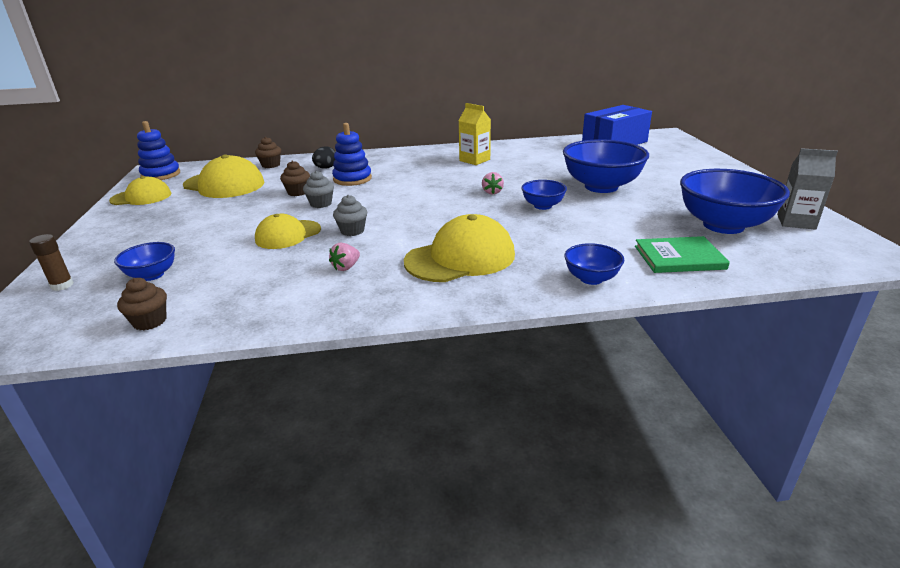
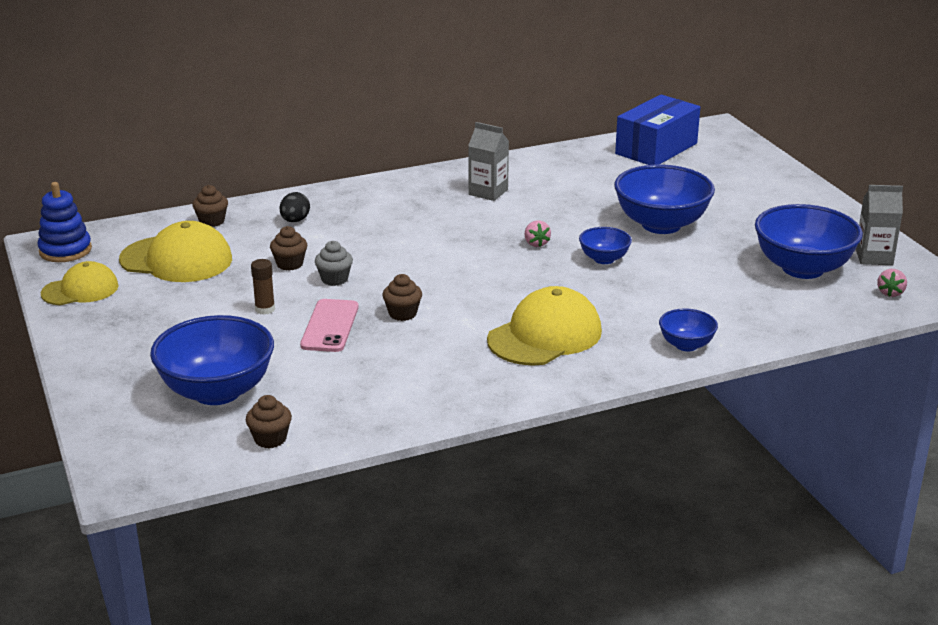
camera: 15 degrees left, 0 degrees up
(62, 285) = (124, 414): brown glue stick -> brown glue stick (265, 309)
(152, 275) = (217, 391): blue bowl -> blue bowl, size x1.97
(288, 235) = (330, 326): yellow cap -> pink phone
(346, 267) = (429, 359): pink strawberry -> pink strawberry (890, 293)
(352, 179) = (346, 237): blue stacking toy -> none
(352, 231) = (402, 313): grey cupcake -> brown cupcake
(474, 160) = (488, 192): yellow carton -> grey carton
(679, 257) = (764, 312): green book -> none

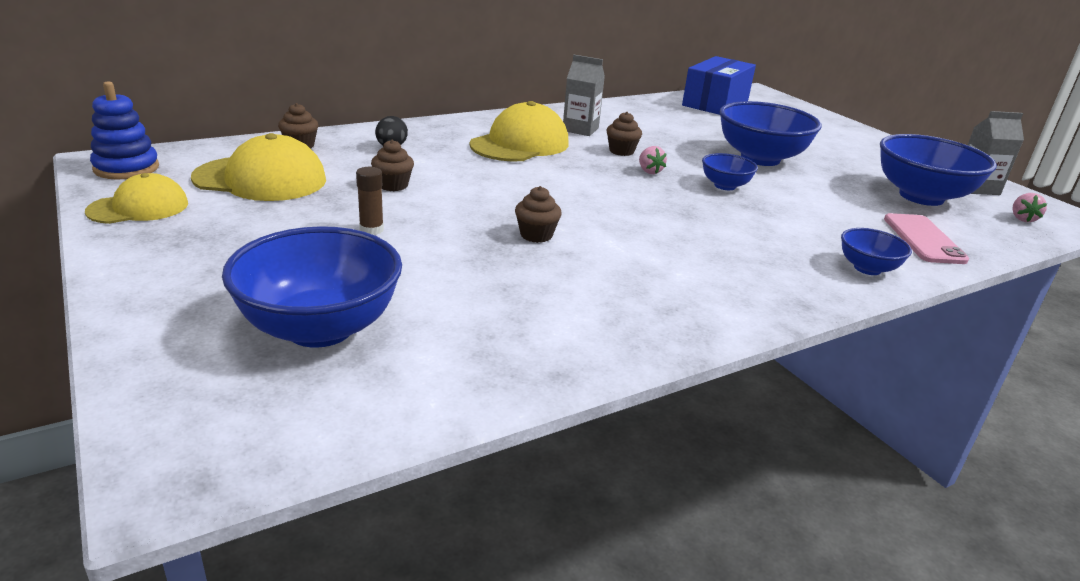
camera: 10 degrees left, 0 degrees up
(270, 439) = (405, 396): brown cupcake -> brown cupcake (621, 151)
(330, 326) = (454, 248): pink phone -> pink phone (923, 239)
(334, 279) = (447, 200): grey cupcake -> none
(545, 335) = (708, 258): yellow cap -> yellow cap (520, 144)

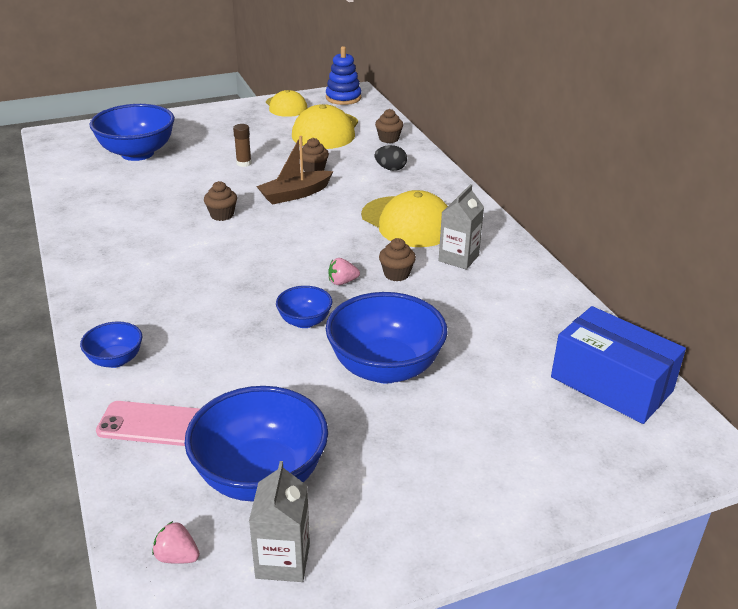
camera: 100 degrees right, 5 degrees up
(467, 194) = (295, 194): none -> brown boat

